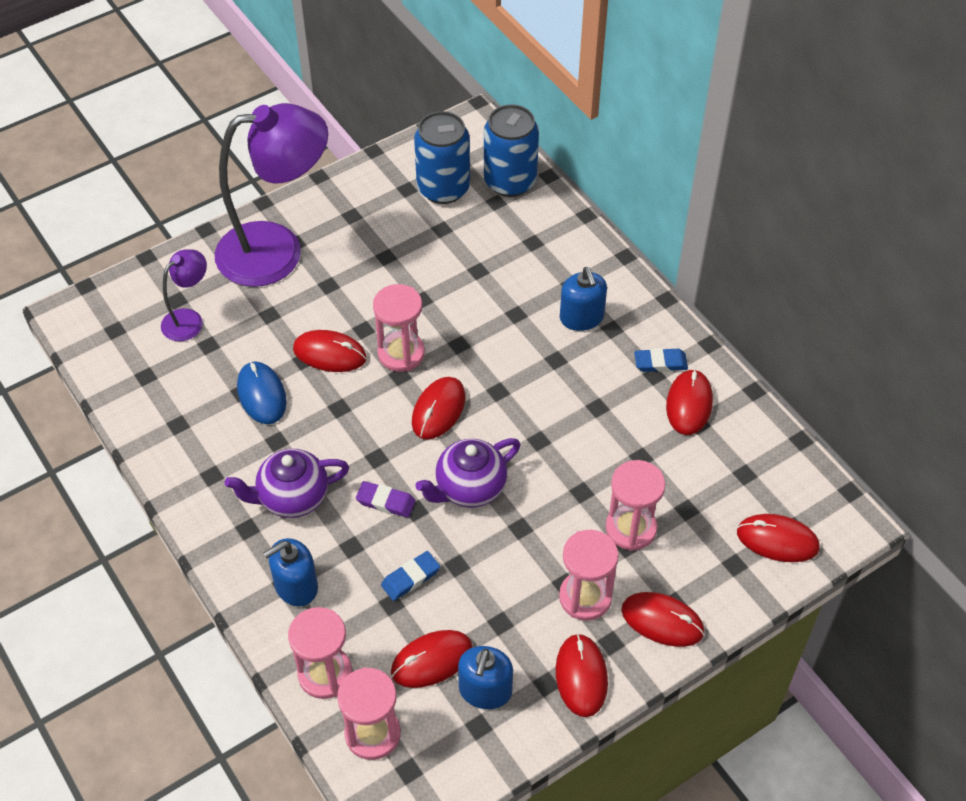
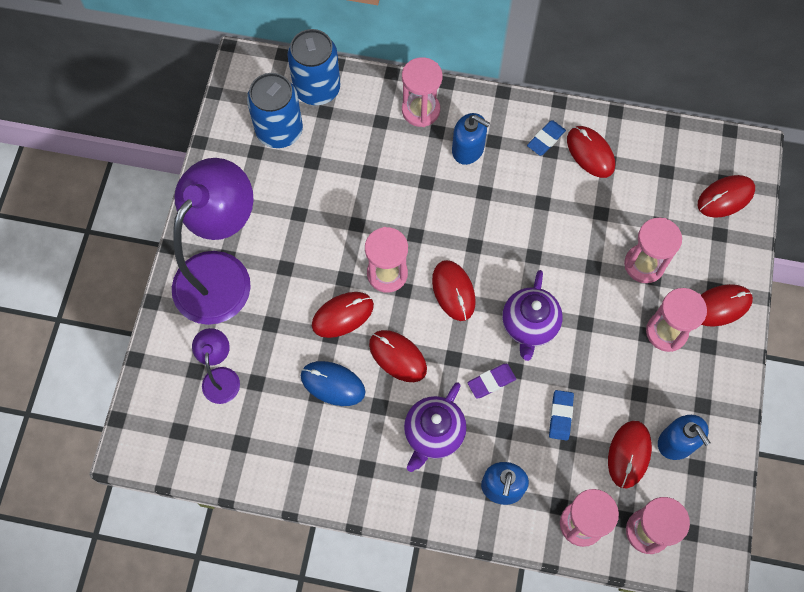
camera: 45 degrees left, 15 degrees up
(576, 259) = (420, 110): none -> pink hourglass
(581, 676) = (715, 382): red mouse -> red mouse (397, 356)

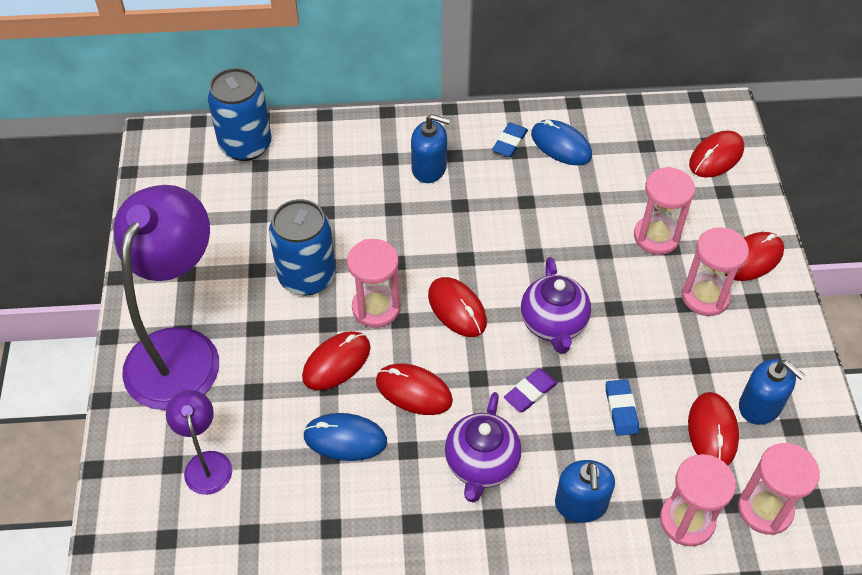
camera: 15 degrees left, 15 degrees down
(279, 131) = (213, 193): blue can -> blue can (307, 276)
(420, 110) = (366, 142): pink hourglass -> none
(590, 153) = (561, 145): red mouse -> blue mouse

